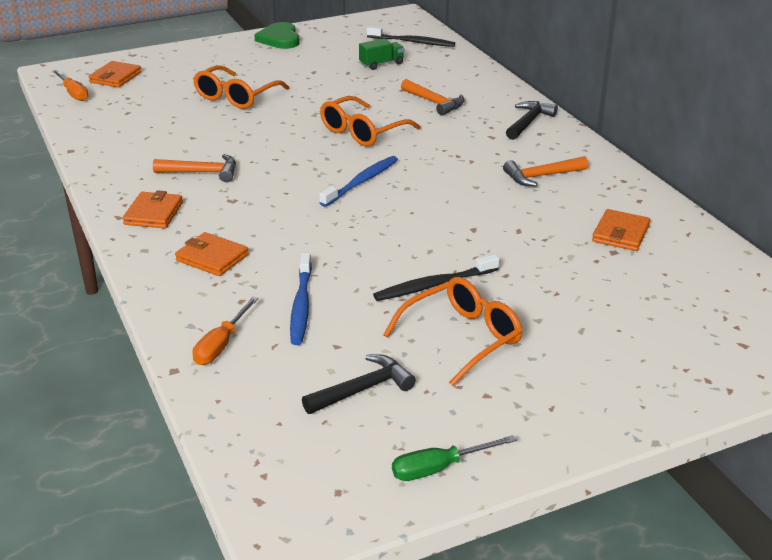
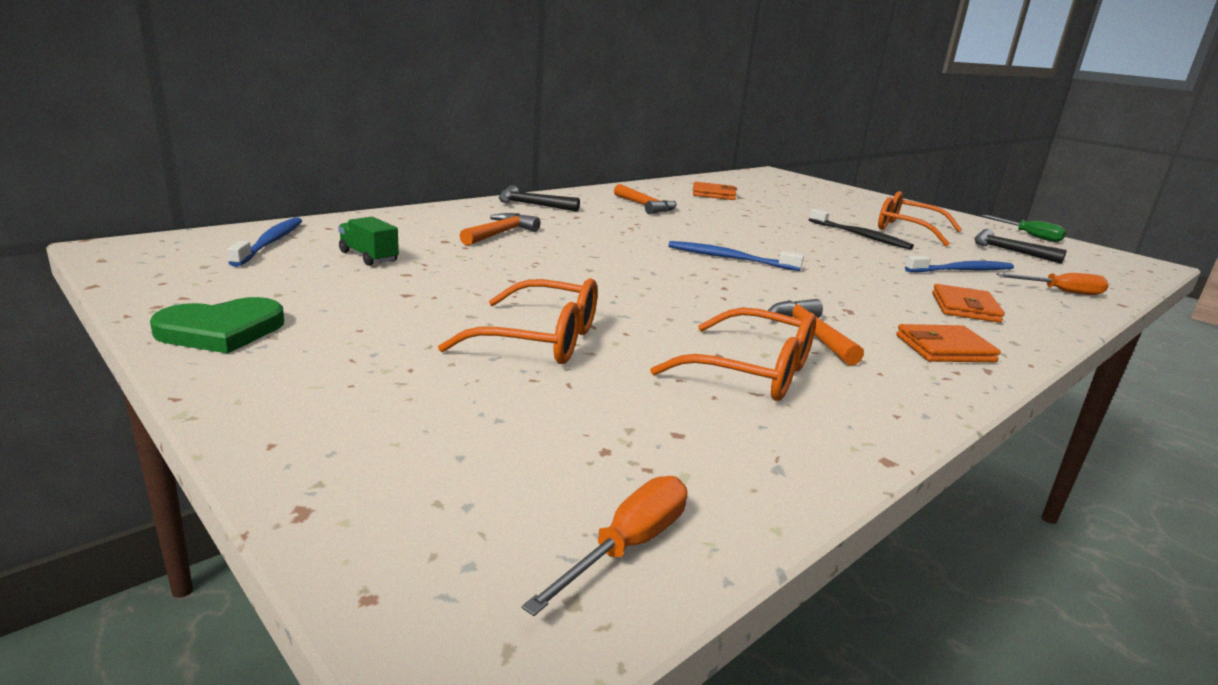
camera: 110 degrees left, 10 degrees down
(115, 77) = (490, 498): orange wallet -> none
(362, 132) = (608, 261): orange glasses -> orange glasses (753, 372)
(413, 42) = (271, 242): black toothbrush -> blue toothbrush

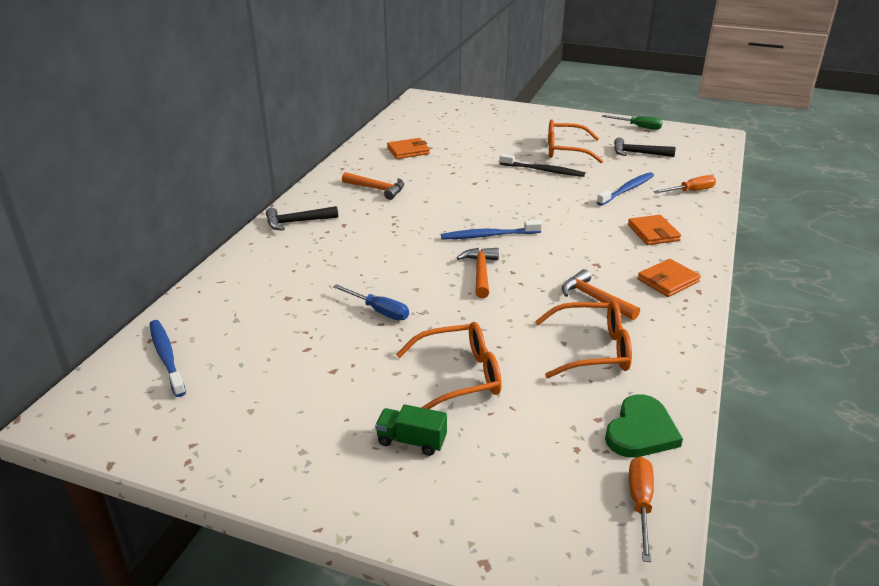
camera: 25 degrees left, 10 degrees up
(221, 330) = (264, 462): green heart -> green heart (641, 431)
(368, 257) = (258, 341): green truck -> green truck (411, 441)
(500, 233) = (315, 271): orange hammer -> orange hammer (480, 272)
(523, 272) = (379, 311): none -> blue screwdriver

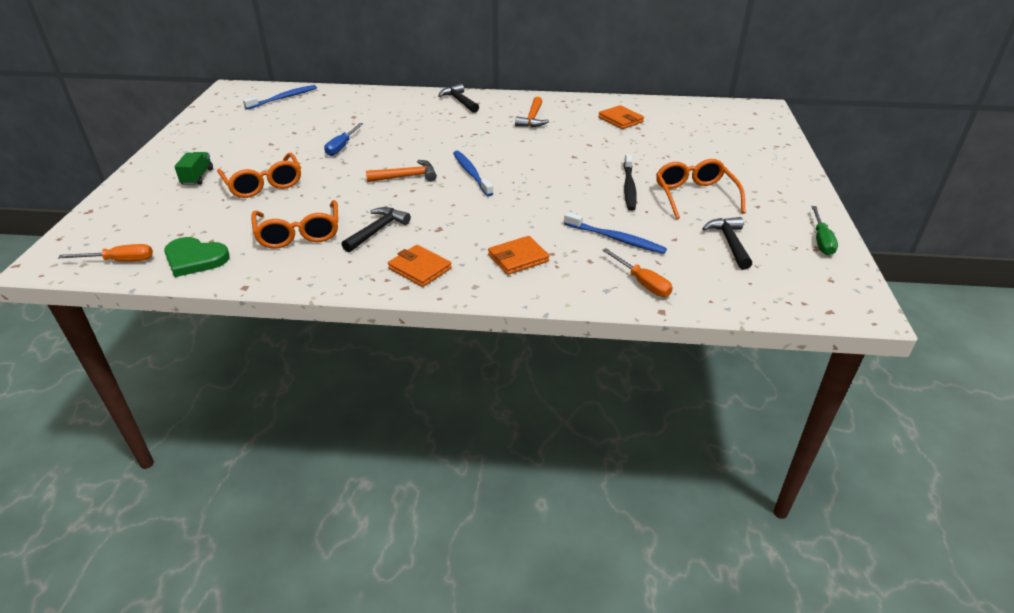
camera: 75 degrees right, 5 degrees up
(595, 299) = (377, 230): orange hammer -> black hammer

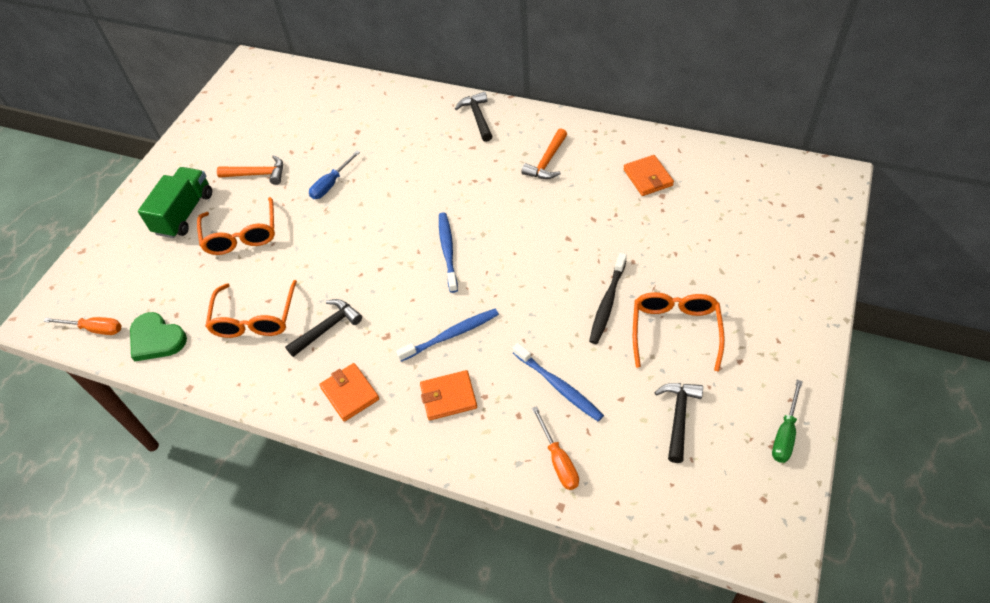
camera: 20 degrees right, 15 degrees up
(197, 177) = (184, 213): green truck -> green truck, size x1.69
(284, 98) = (296, 88): blue toothbrush -> blue toothbrush (452, 335)
(406, 177) = (380, 245): orange hammer -> orange hammer (257, 174)

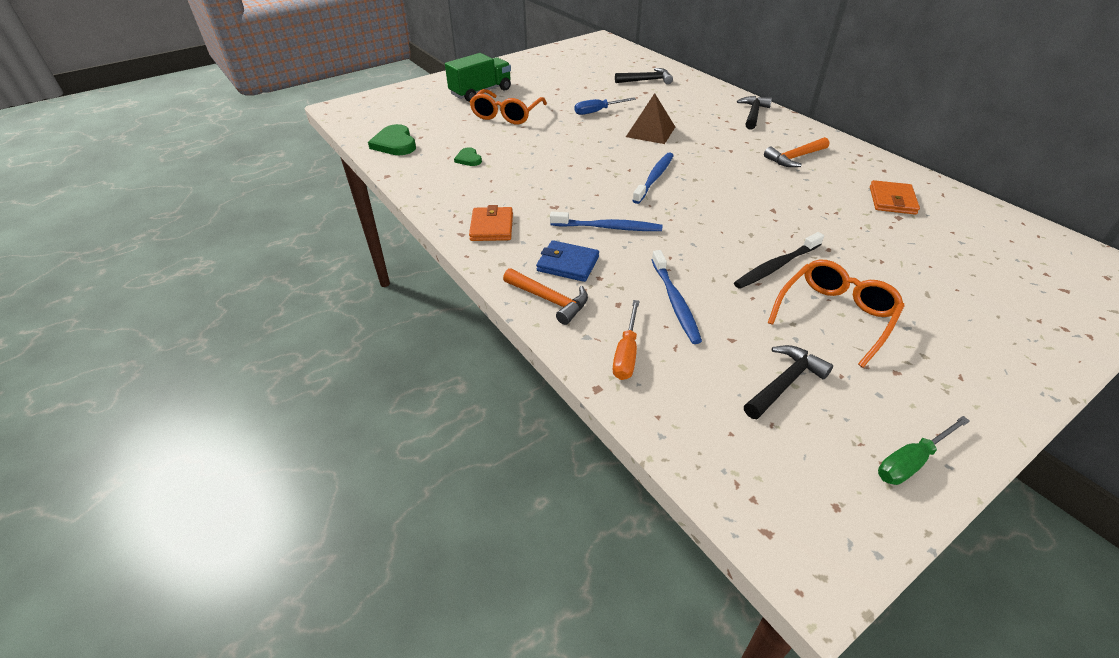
camera: 30 degrees right, 10 degrees down
(95, 329) = (365, 124): orange screwdriver -> none
(254, 319) = (468, 159): orange glasses -> green heart
(257, 174) = (550, 90): orange hammer -> orange hammer (549, 300)
(327, 328) = (514, 184): black hammer -> black hammer (646, 80)
(402, 189) = (650, 132): none -> brown pyramid
(448, 397) = (568, 264): orange wallet -> blue wallet

